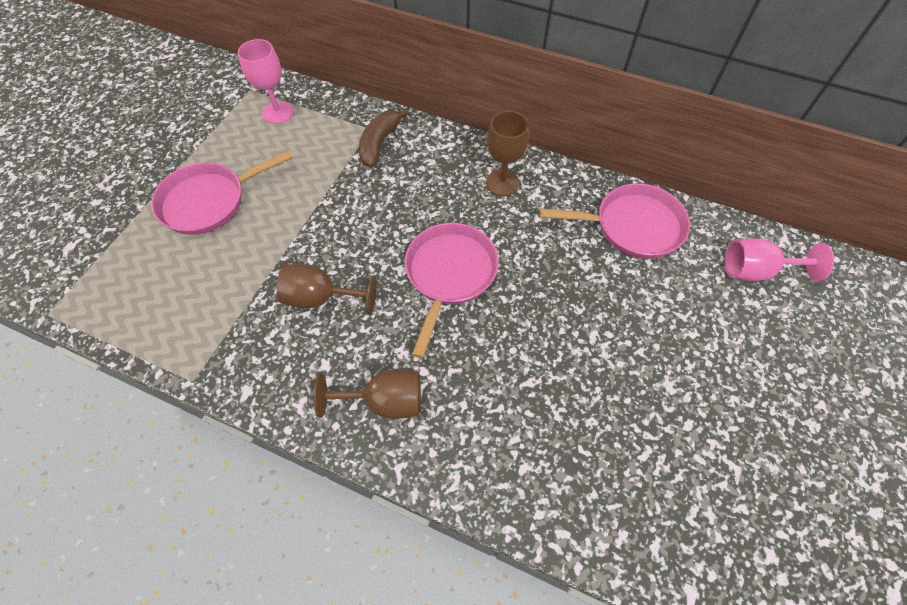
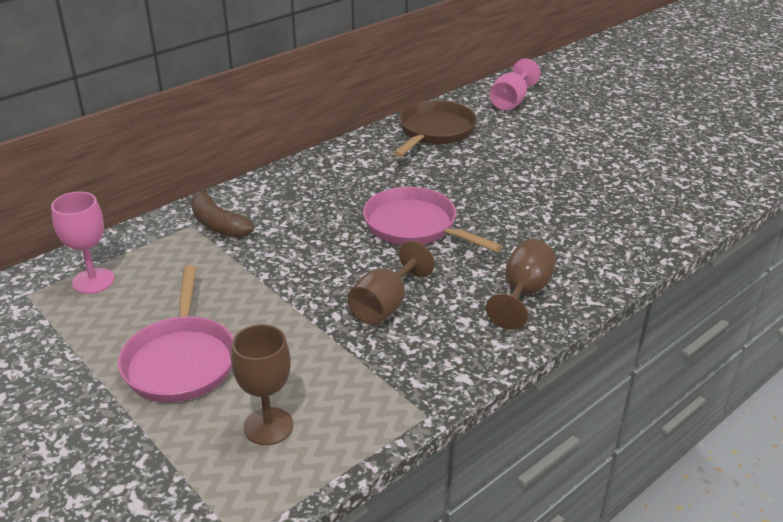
camera: 65 degrees left, 25 degrees down
(502, 183) = (337, 173): brown goblet -> brown goblet (268, 426)
(632, 226) = (434, 132): pink pan -> brown pan

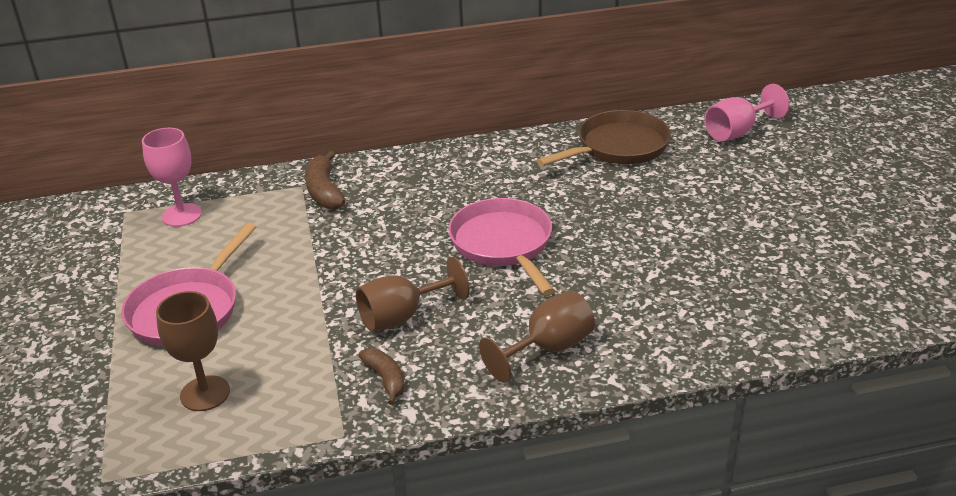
camera: 30 degrees right, 0 degrees up
(419, 359) = (386, 379): none -> brown banana

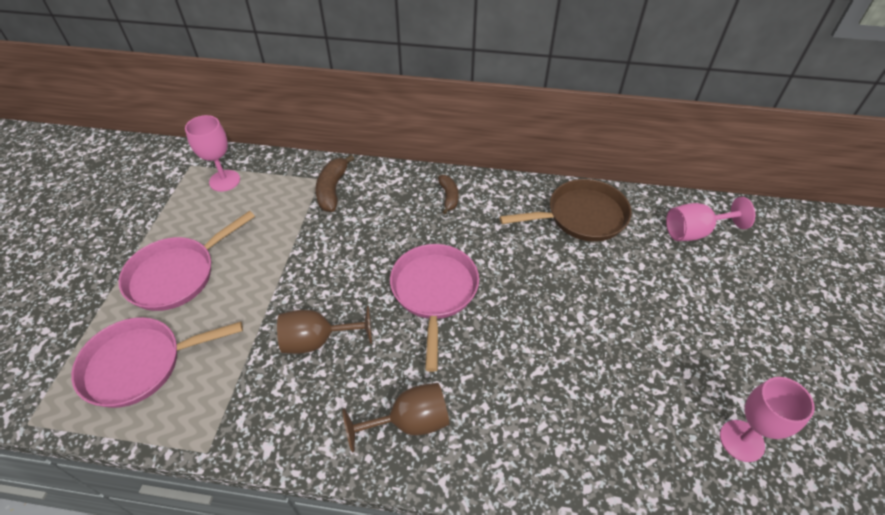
camera: 20 degrees right, 15 degrees up
(205, 393) = (140, 364): brown goblet -> pink pan
(386, 379) = (269, 404): brown banana -> brown banana (449, 197)
(868, 269) = (741, 440): none -> pink goblet

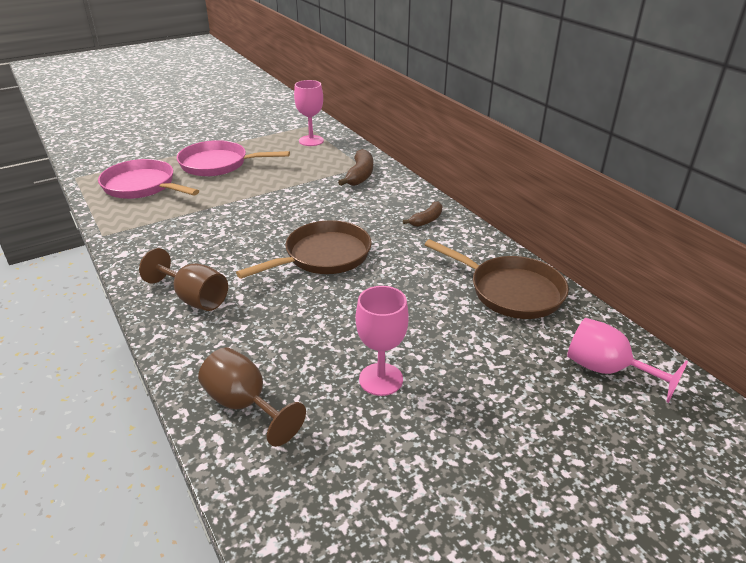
camera: 50 degrees right, 15 degrees down
(317, 340) = (223, 231): brown goblet -> brown goblet (245, 405)
(332, 189) = (360, 175): brown banana -> brown banana turned 135 degrees clockwise
(434, 292) = (323, 256): pink pan -> brown pan
(741, 440) = (369, 510): pink goblet -> pink goblet (381, 379)

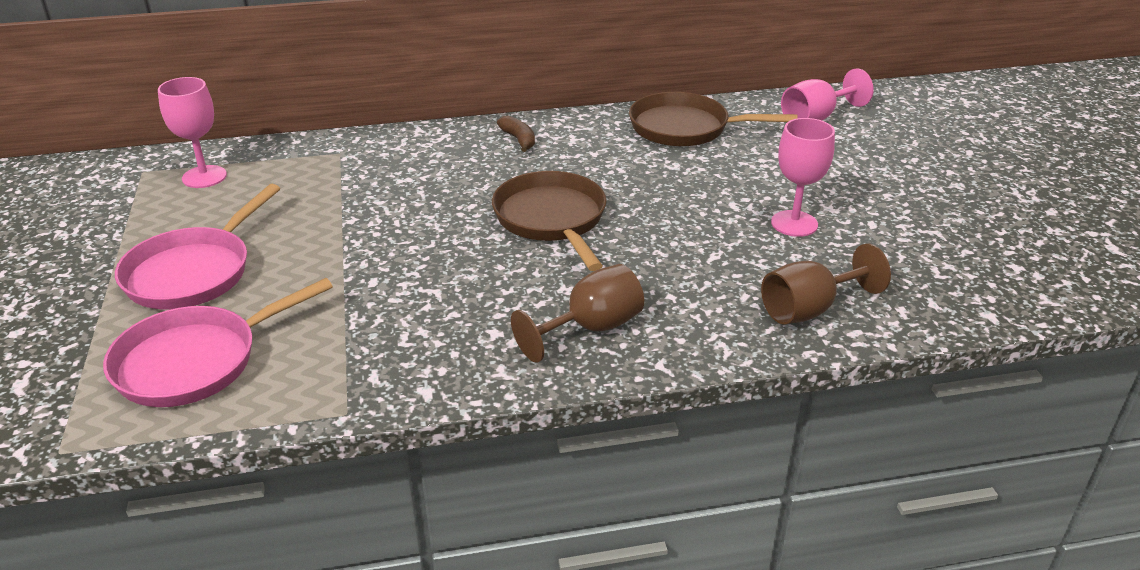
camera: 70 degrees left, 0 degrees up
(360, 175) = (363, 159): brown banana -> none
(510, 291) = (686, 128): brown pan -> brown pan turned 135 degrees counterclockwise

